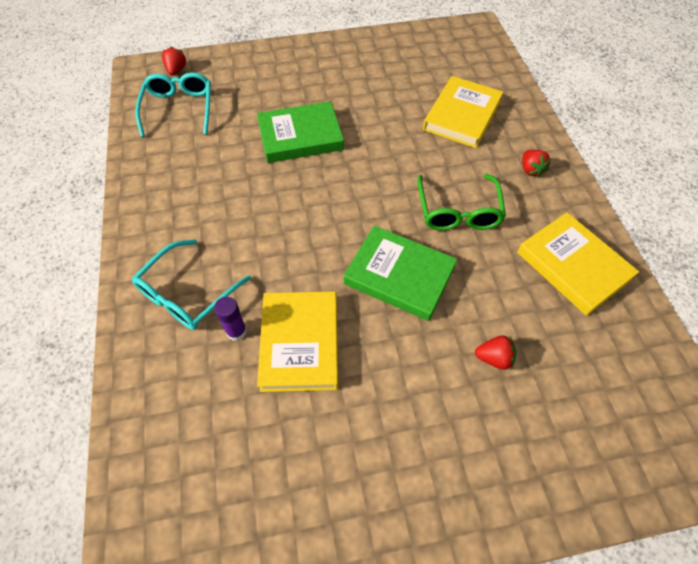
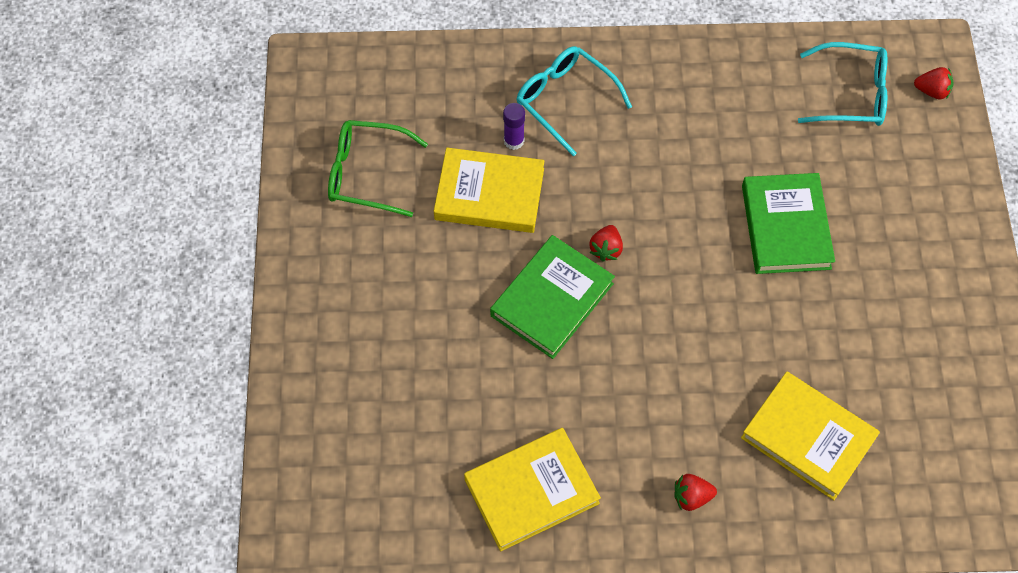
camera: 100 degrees right, 5 degrees up
(458, 212) = (633, 385): green glasses -> green glasses (366, 173)
(494, 358) = (435, 367): red strawberry -> red strawberry (606, 249)

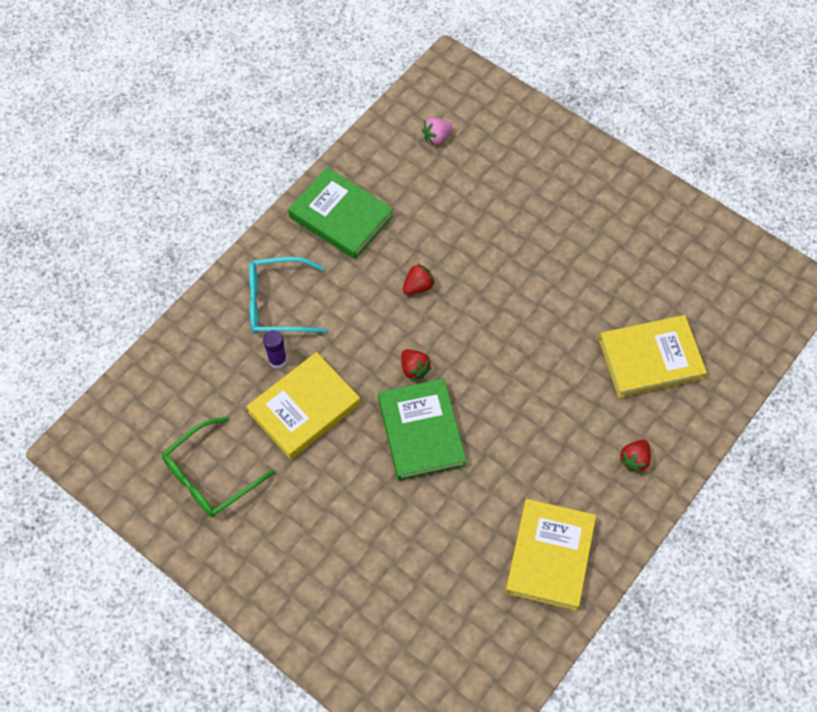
camera: 50 degrees left, 0 degrees up
(786, 227) = (495, 251): green book -> green book (341, 216)
(851, 94) = (436, 137): turquoise glasses -> pink strawberry
(932, 91) = (477, 94): red strawberry -> red strawberry (418, 286)

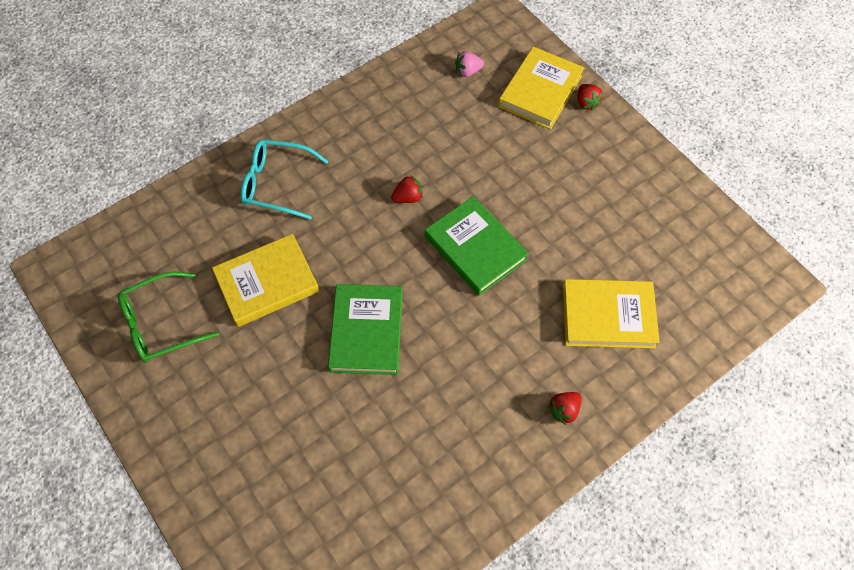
camera: 15 degrees right, 0 degrees up
(277, 360) = (259, 233): purple glue stick -> none
(341, 216) = (359, 121): green book -> green book (475, 248)
(414, 369) = (379, 271): red strawberry -> red strawberry (586, 103)
(550, 556) = (451, 484): yellow book -> yellow book (540, 91)

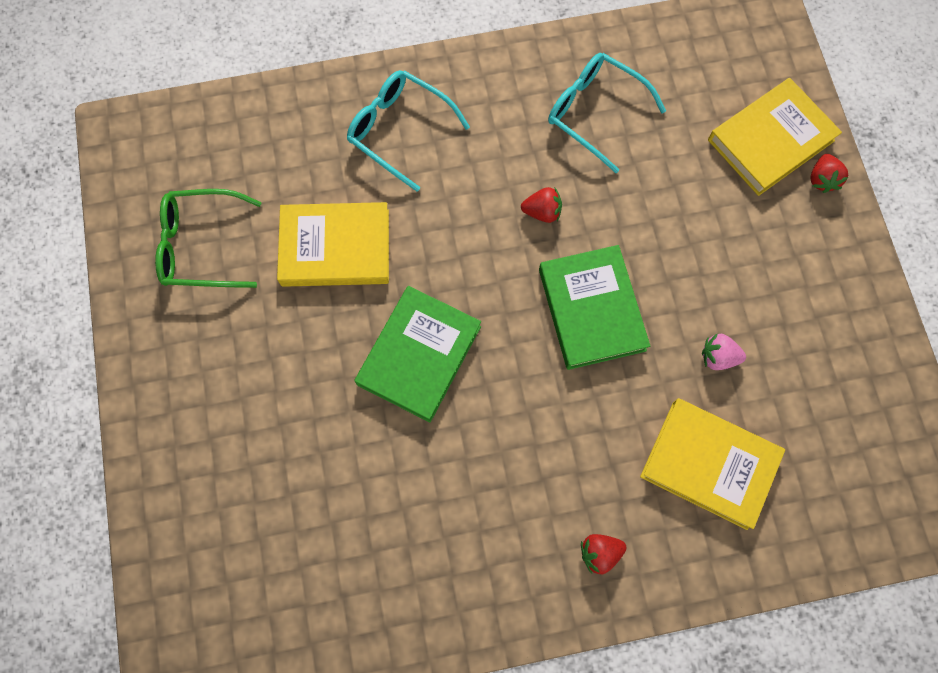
camera: 25 degrees right, 10 degrees up
(412, 118) = (594, 112): none -> turquoise glasses
(468, 71) = (692, 77): pink strawberry -> pink strawberry (718, 357)

